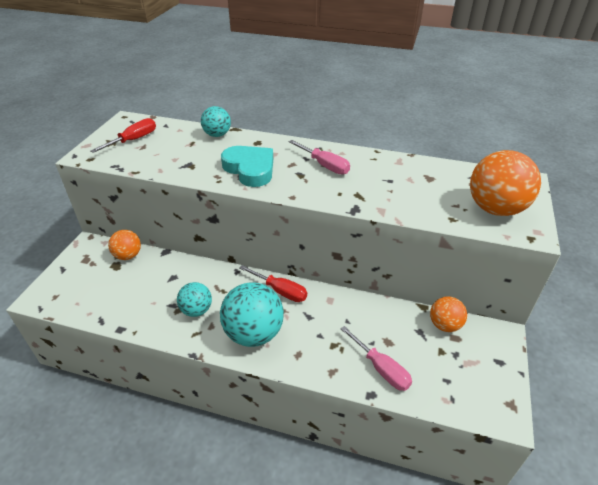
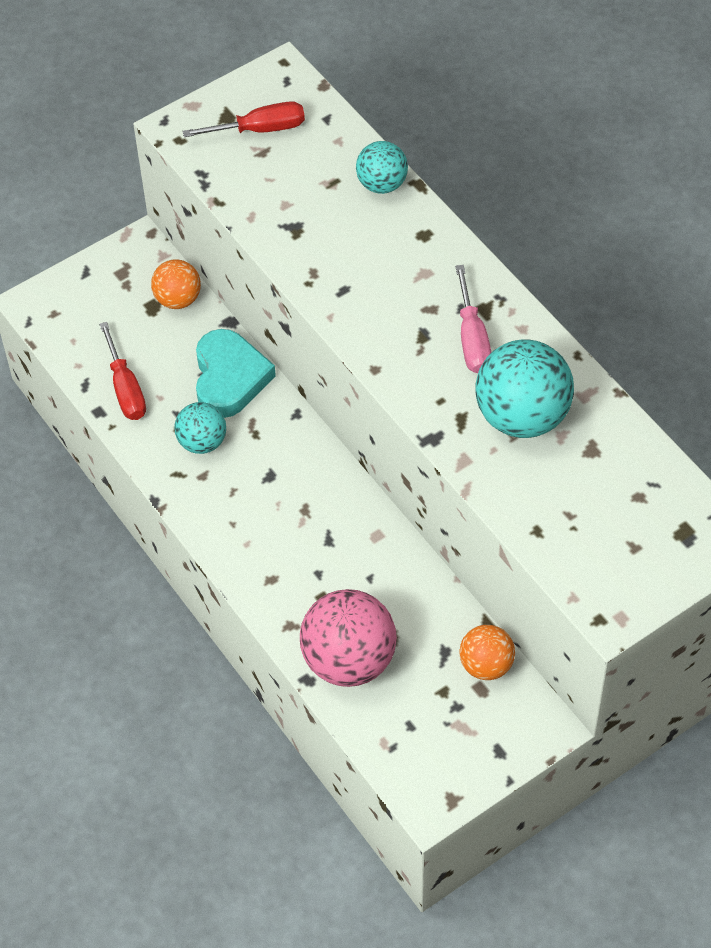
camera: 40 degrees right, 15 degrees up
(250, 169) = (366, 285): turquoise heart -> turquoise heart (229, 378)
(254, 333) = (243, 519): turquoise ball -> turquoise ball (522, 416)
(280, 291) = (326, 481): red screwdriver -> red screwdriver (125, 388)
(381, 368) = (349, 660): pink screwdriver -> pink ball
(495, 209) = (613, 553): orange ball -> none

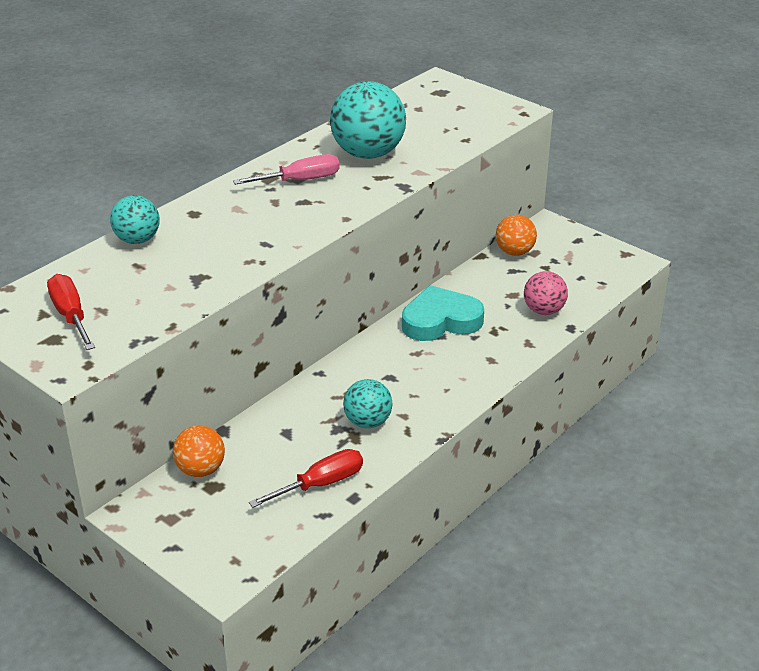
camera: 105 degrees left, 20 degrees down
(229, 378) = (290, 418): turquoise heart -> turquoise heart (440, 320)
(349, 660) = (544, 310): pink ball -> pink ball, size x0.58

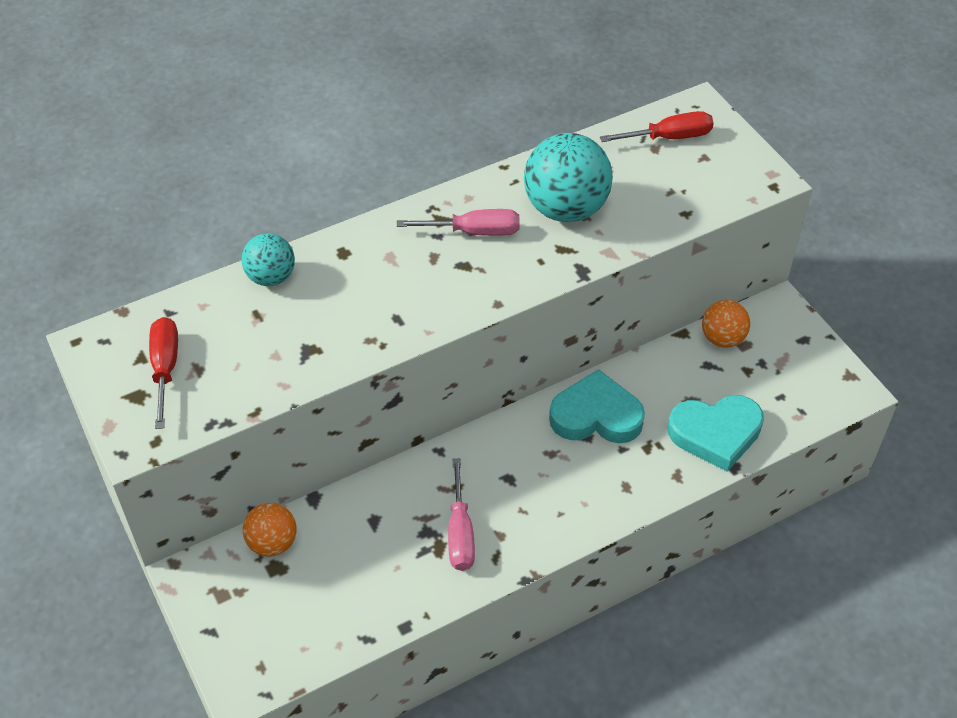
camera: 20 degrees right, 15 degrees up
(320, 484) = (379, 599): red screwdriver -> red screwdriver (669, 137)
(367, 422) = (460, 532): turquoise ball -> pink screwdriver
(544, 310) = (715, 434): pink ball -> turquoise heart

